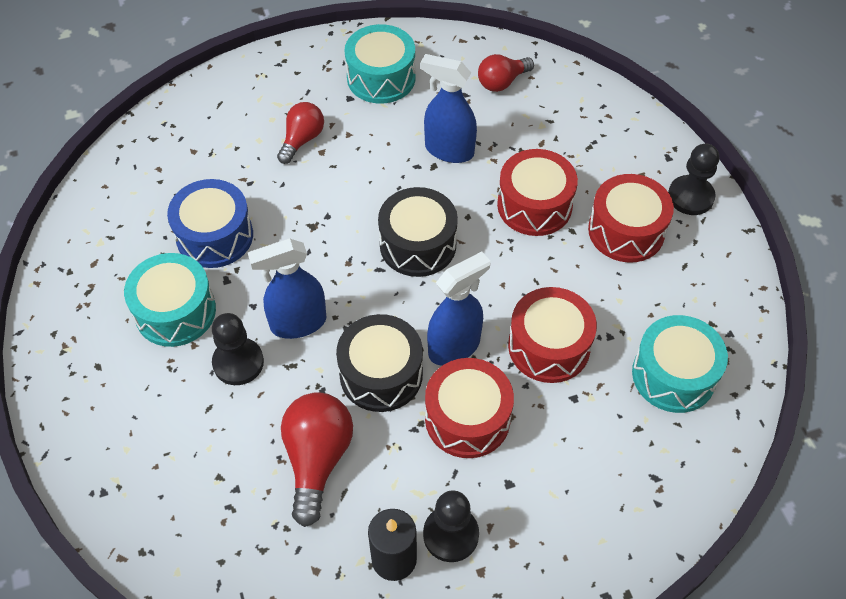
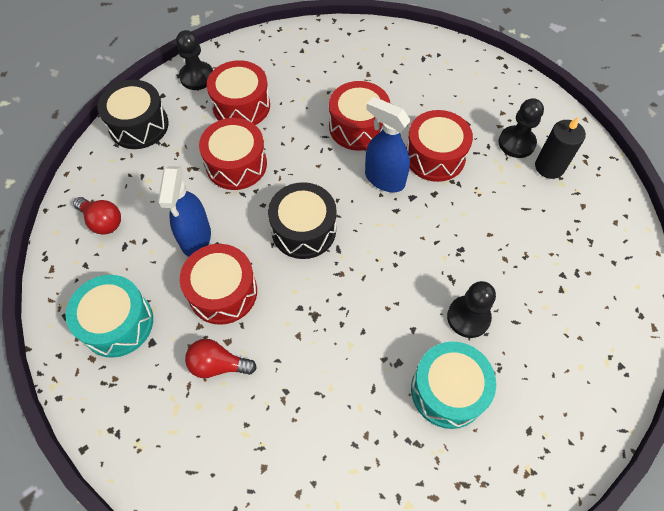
camera: 110 degrees left, 5 degrees up
(215, 236) = (358, 394): blue drum -> none
(298, 323) = (413, 288): blue spray bottle -> none
(317, 459) = (512, 232): red light bulb -> none
(375, 159) = (223, 292): none -> red drum
(381, 374) = (428, 216): black drum -> black drum (139, 125)
(673, 375) = (349, 61): turquoise drum -> none

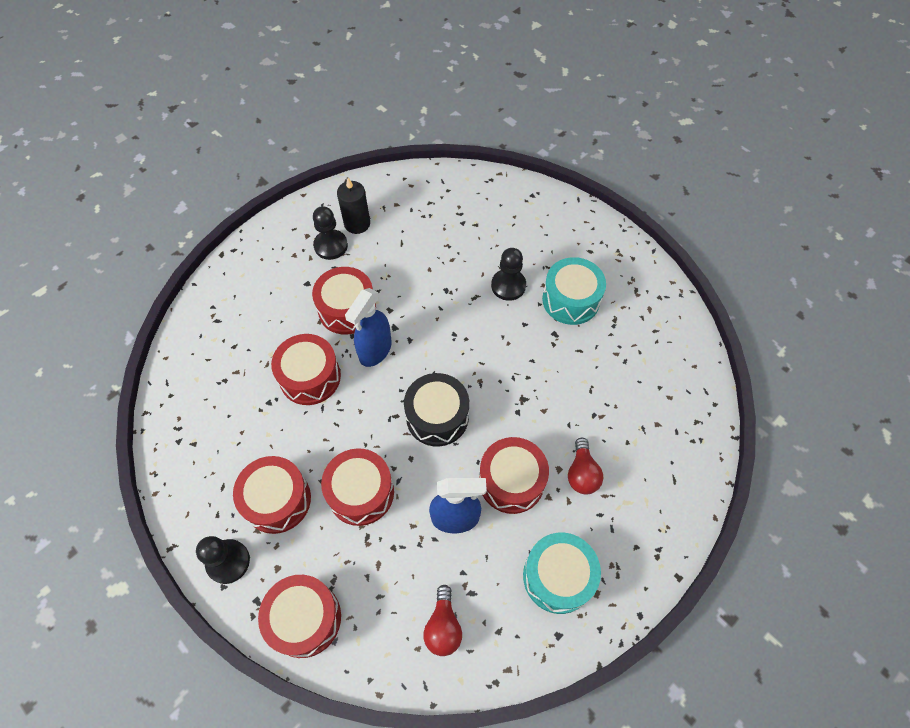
camera: 95 degrees left, 0 degrees up
(102, 221) = (443, 626): red light bulb -> red light bulb turned 150 degrees clockwise
(139, 125) = (305, 619): black drum -> red drum

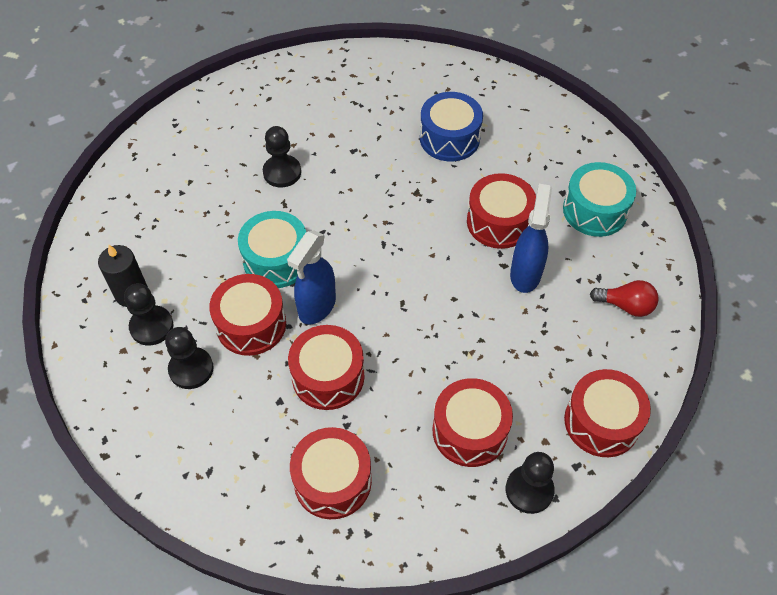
camera: 75 degrees left, 5 degrees down
(299, 282) = (191, 369): none -> black pawn
(361, 492) = (480, 349): red drum -> red drum (332, 481)
(375, 351) = (317, 307): blue spray bottle -> blue spray bottle turned 75 degrees clockwise
(437, 416) = (414, 266): black drum -> none
(570, 300) = (320, 128): turquoise drum -> turquoise drum (276, 260)
(582, 473) = (504, 169): red light bulb -> none
(602, 413) = (449, 138): none -> blue drum

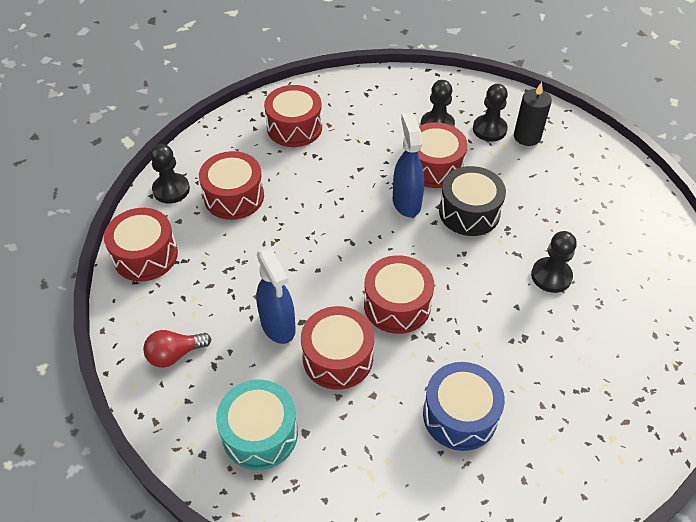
camera: 140 degrees right, 5 degrees down
(276, 260) = (469, 212): turquoise drum -> black drum
(328, 376) = (353, 170): red drum -> red drum (397, 305)

